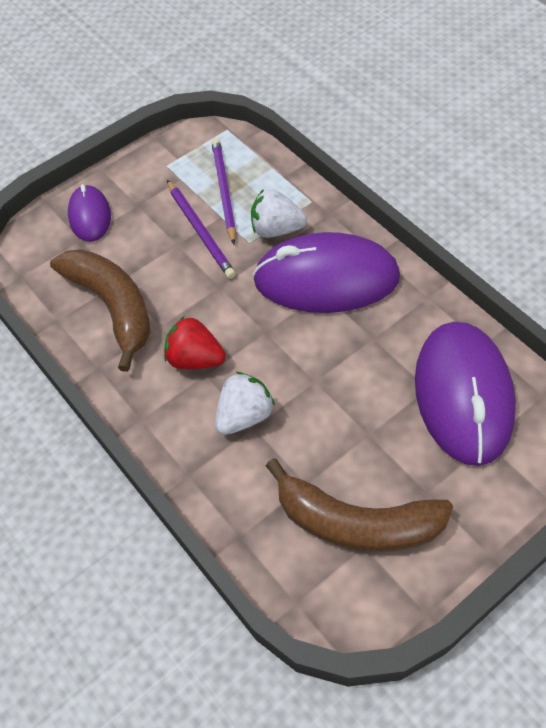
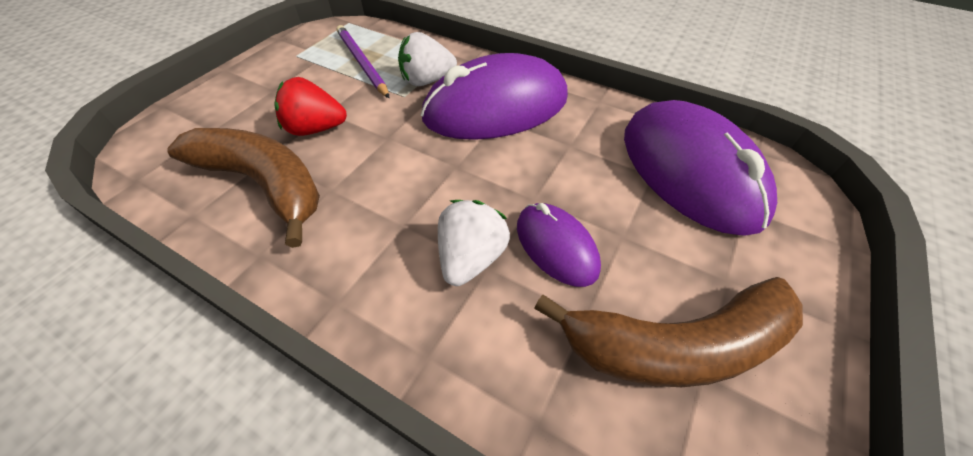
camera: 25 degrees left, 5 degrees down
(90, 216) = (218, 108): purple mouse -> purple mouse (556, 246)
(195, 359) = (385, 212): red strawberry -> red strawberry (316, 129)
(200, 231) = (348, 96): purple pencil -> none

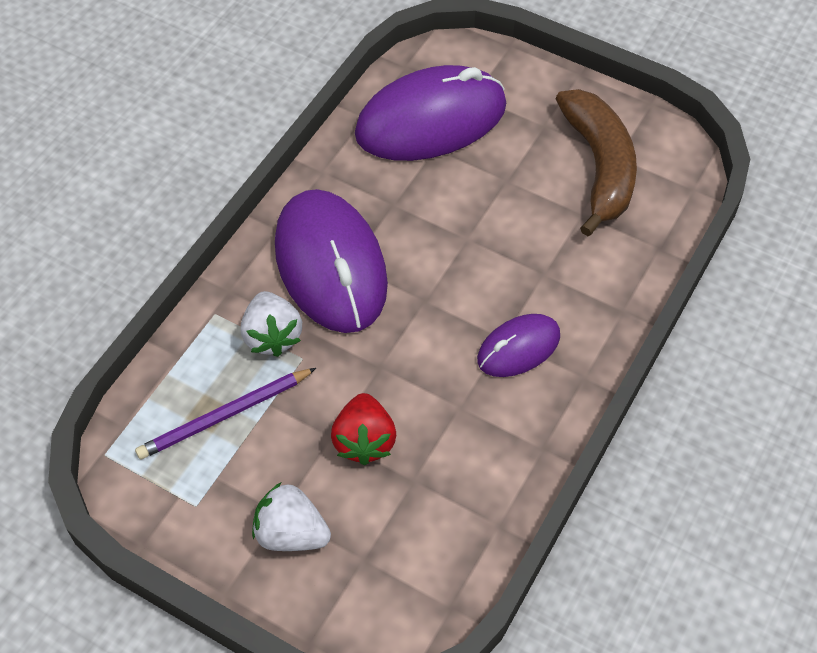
camera: 90 degrees left, 5 degrees up
(264, 184) = (455, 469): brown banana -> none
(471, 257) = (535, 285): white strawberry -> white strawberry (291, 533)
(556, 246) = (520, 226): purple mouse -> purple mouse (518, 348)

